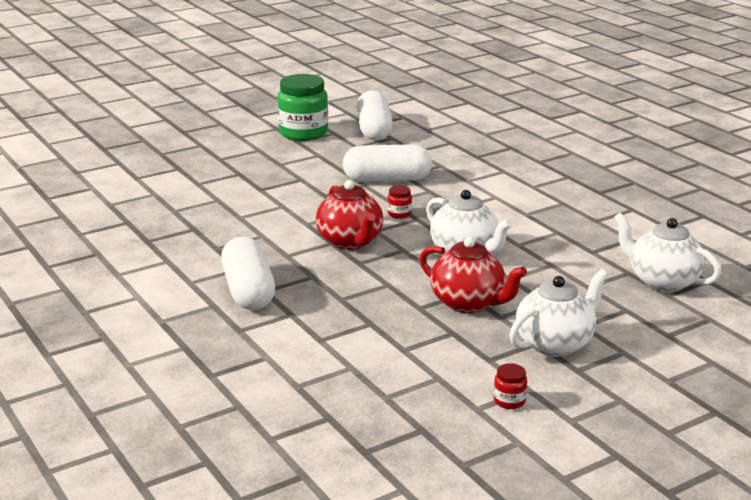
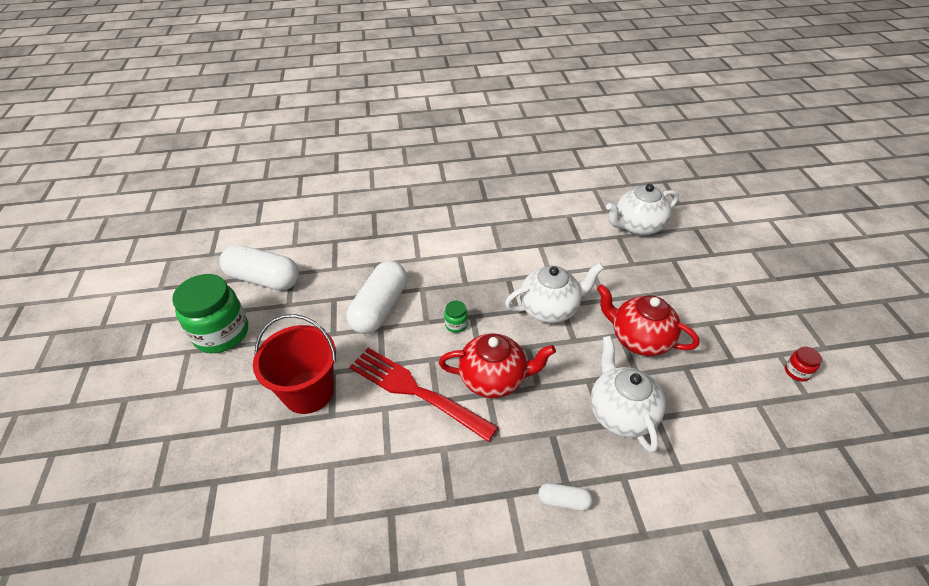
camera: 65 degrees left, 20 degrees up
(248, 291) = (564, 501): white capsule -> white capsule, size x0.45
(275, 176) = (308, 392): none -> red bucket
(309, 214) = (417, 391): none -> red fork
(399, 214) = (456, 324): red jar -> green jar
(468, 303) = (639, 339): red teapot -> red teapot turned 120 degrees counterclockwise
(555, 344) = (715, 314): white teapot -> white teapot (621, 413)

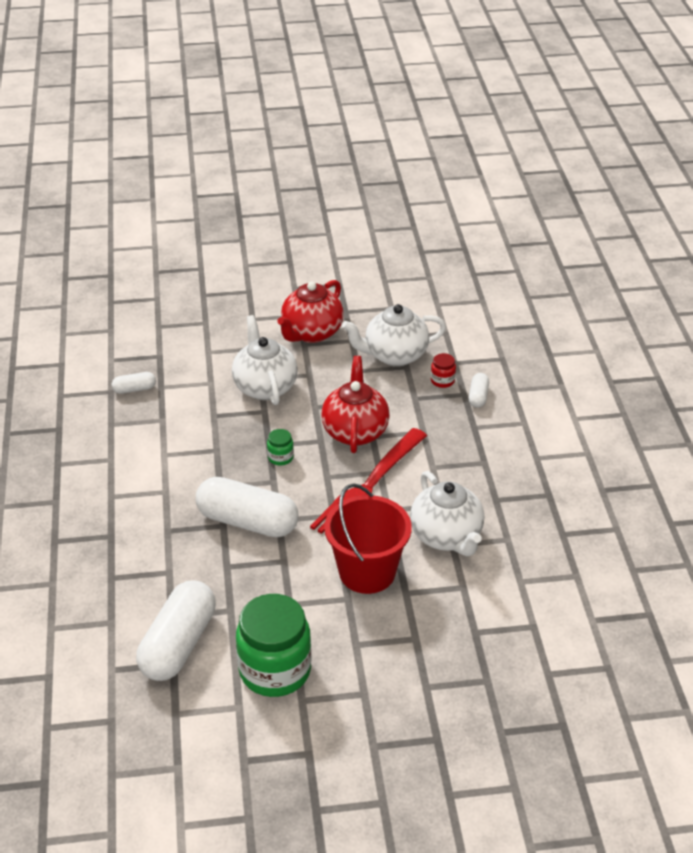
camera: 90 degrees left, 5 degrees down
(534, 231) = (134, 389): none -> white capsule
(637, 226) = (145, 310): white teapot -> white teapot (446, 537)
(797, 372) = (353, 253): red jar -> red jar (442, 381)

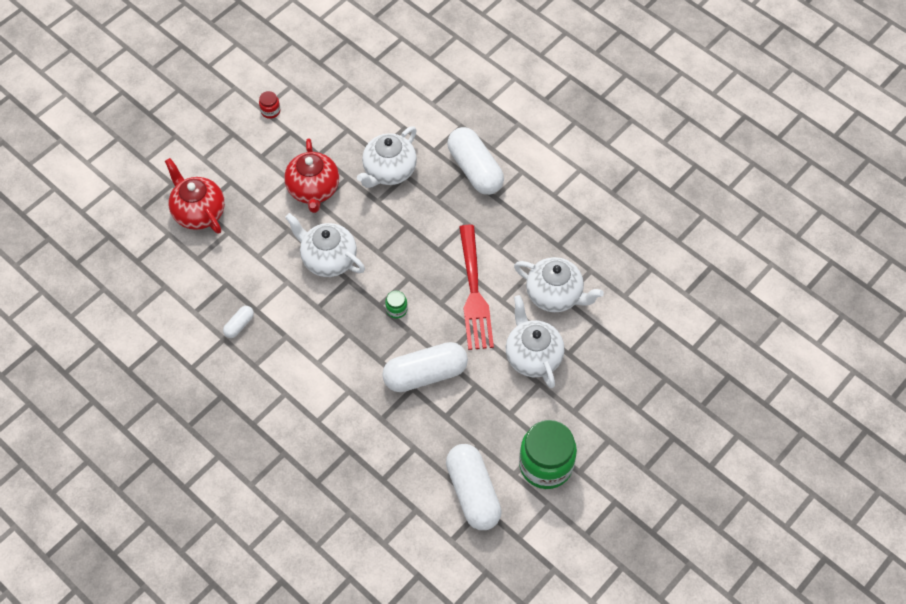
camera: 40 degrees left, 20 degrees up
(355, 431) = (424, 254): red teapot -> red teapot (199, 212)
(367, 572) = (533, 356): red bucket -> white teapot
(442, 381) = (440, 172): red jar -> red jar (270, 111)
(478, 396) = (475, 169): white capsule -> white capsule, size x2.20

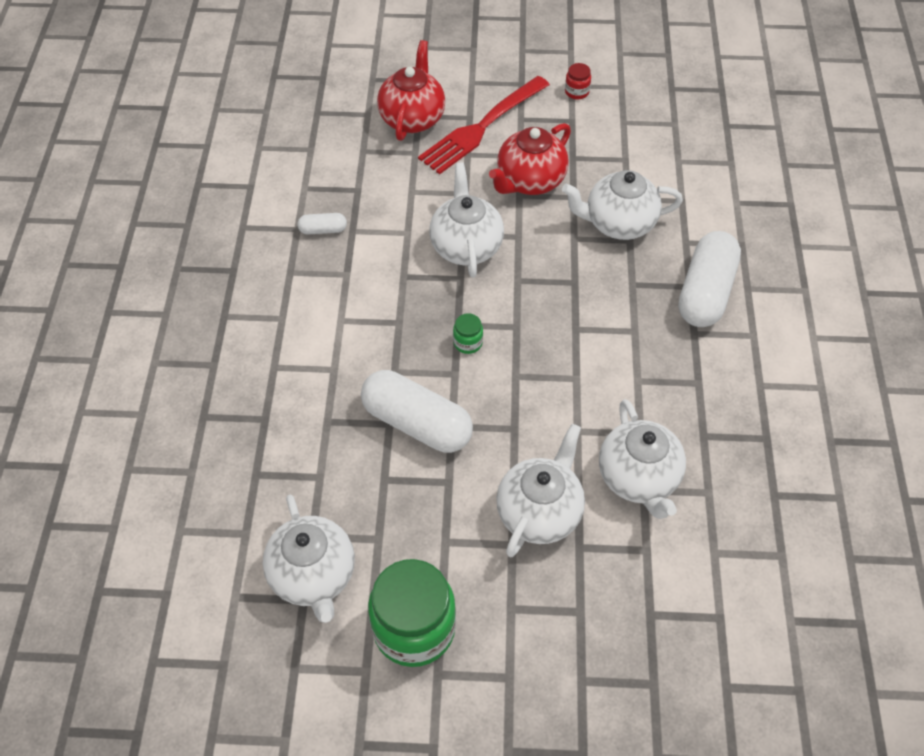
camera: 50 degrees right, 5 degrees down
(473, 492) = (313, 576): white capsule -> white teapot
(474, 291) = (560, 396): red fork -> red fork (482, 126)

